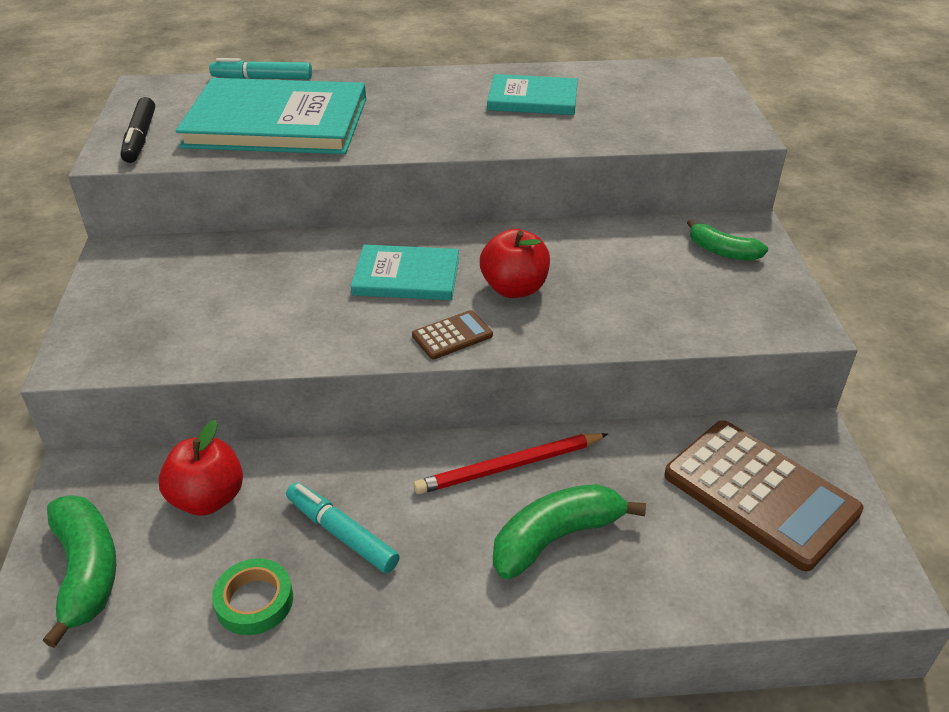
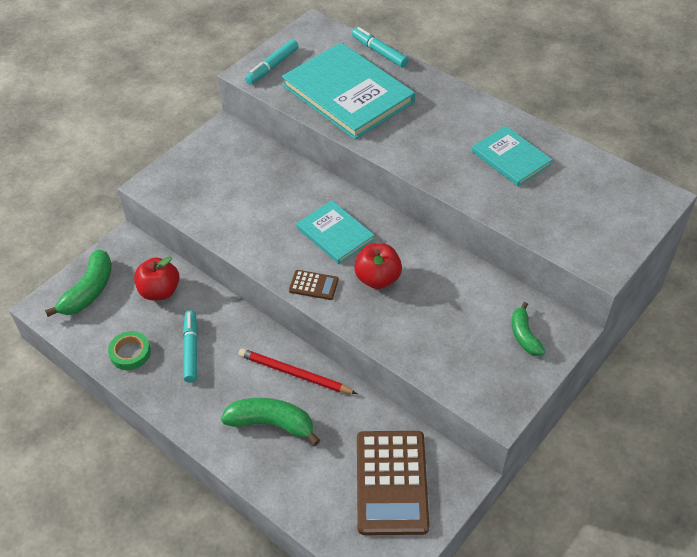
camera: 45 degrees right, 10 degrees up
(140, 138) = (272, 67): black marker -> turquoise marker

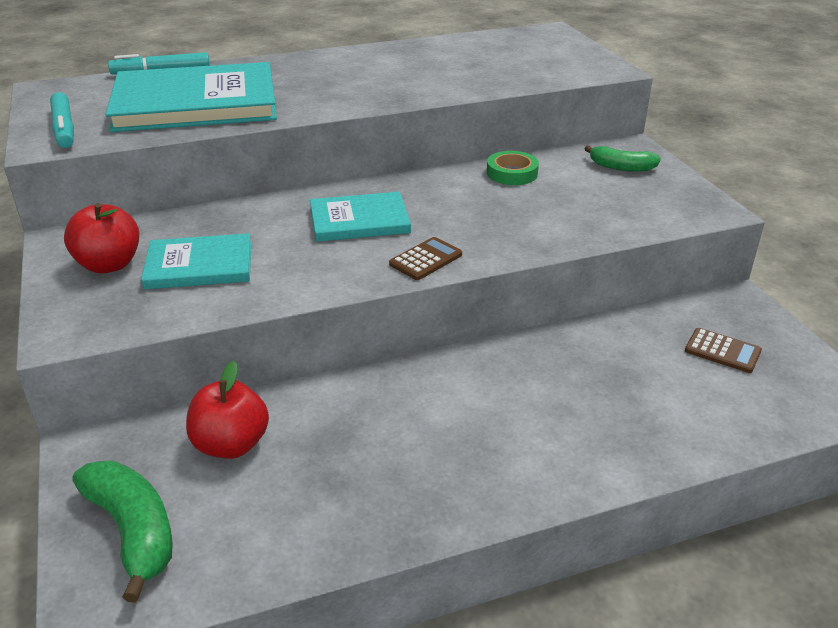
camera: 60 degrees left, 15 degrees down
(130, 353) = (319, 522): green tape -> green tape (512, 173)
(191, 349) = (376, 449): turquoise marker -> none
(271, 424) = (572, 416): green banana -> none
(294, 374) = (504, 368): red pencil -> none
(378, 279) = (461, 216): red apple -> red apple (109, 265)
(391, 482) = (722, 351): brown calculator -> brown calculator, size x0.45
(511, 158) = (422, 63): turquoise book -> turquoise book (199, 265)

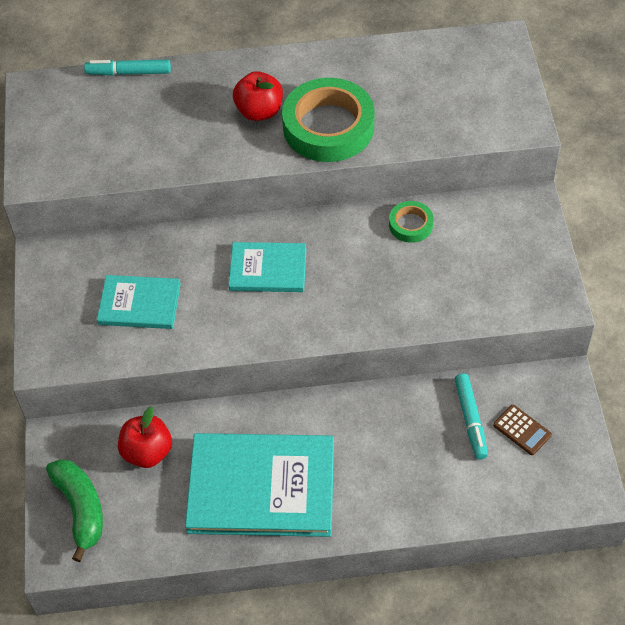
camera: 15 degrees right, 20 degrees up
(64, 128) = (47, 157): turquoise marker -> turquoise marker (470, 419)
(109, 265) = (75, 292): red apple -> red apple (259, 111)
(195, 103) = (152, 132): turquoise book -> turquoise book (261, 487)
(400, 85) = (328, 127): none -> green tape
(426, 259) = (306, 326): brown calculator -> none
(621, 167) = (508, 231): green banana -> none

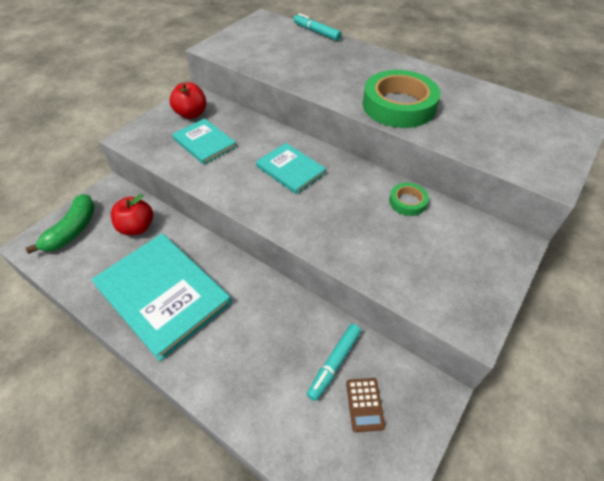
camera: 40 degrees right, 5 degrees down
(259, 111) = (365, 78): red apple -> red apple (191, 114)

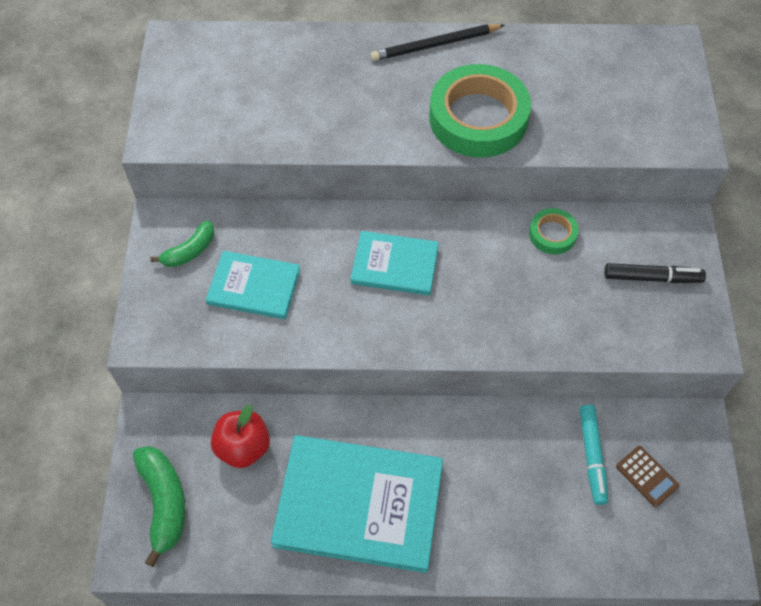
camera: 35 degrees left, 10 degrees up
(191, 114) = (190, 251): red apple -> green banana
(316, 32) = (274, 34): turquoise marker -> none
(404, 66) = (435, 45): none -> black pencil
(462, 262) = (652, 278): none -> black marker

